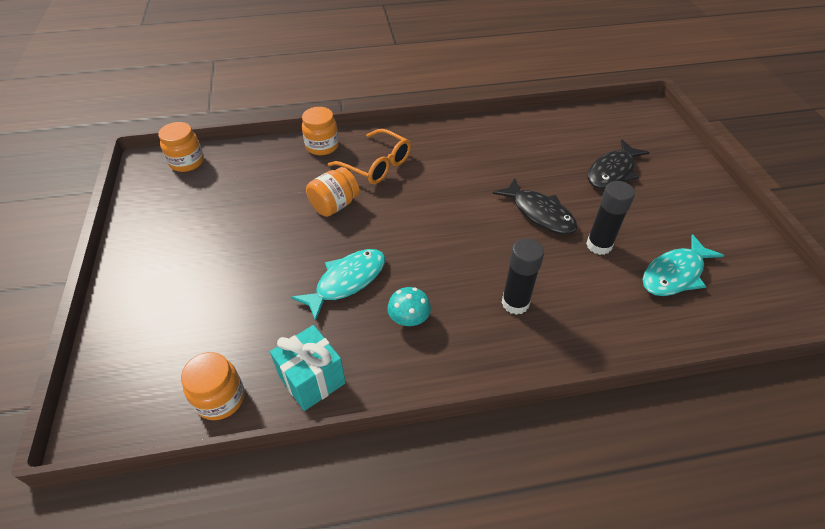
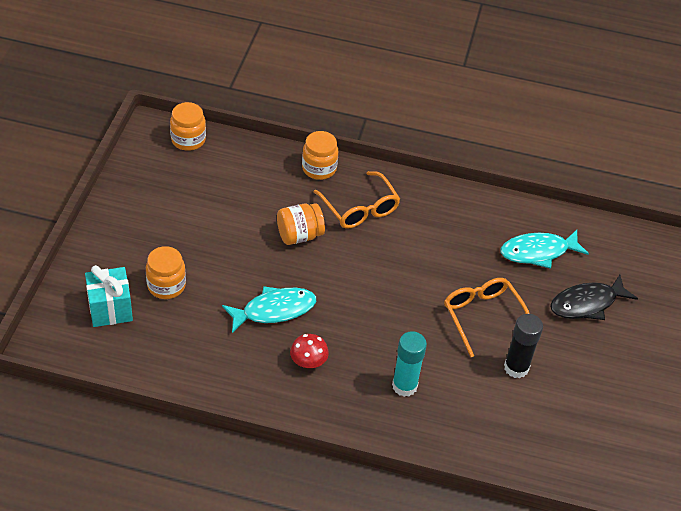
camera: 20 degrees right, 0 degrees up
(220, 398) = (136, 362): orange jar -> orange jar (166, 286)
(312, 379) = (208, 377): turquoise gift -> turquoise gift (110, 309)
(409, 318) = (308, 362): turquoise mushroom -> red mushroom
(515, 303) = (404, 386): black glue stick -> turquoise glue stick
(539, 213) = (482, 316): black fish -> orange glasses
(674, 274) = (566, 420): turquoise fish -> turquoise fish (538, 252)

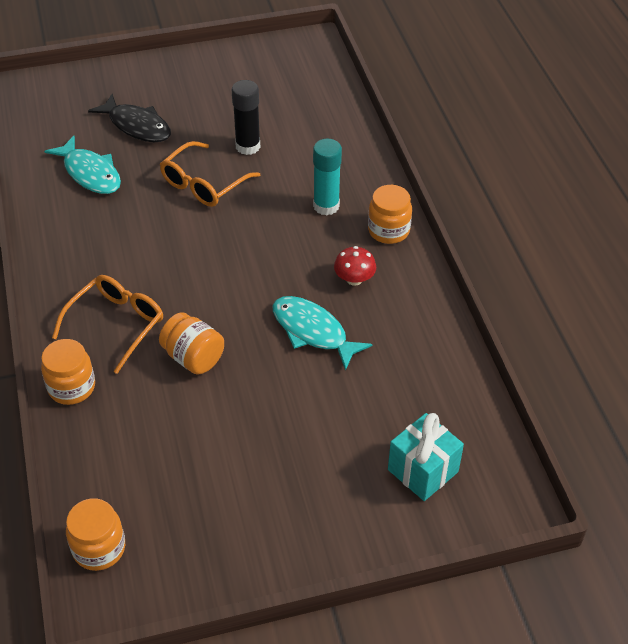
camera: 115 degrees left, 0 degrees up
(166, 286) = (352, 438): orange jar -> orange jar (388, 230)

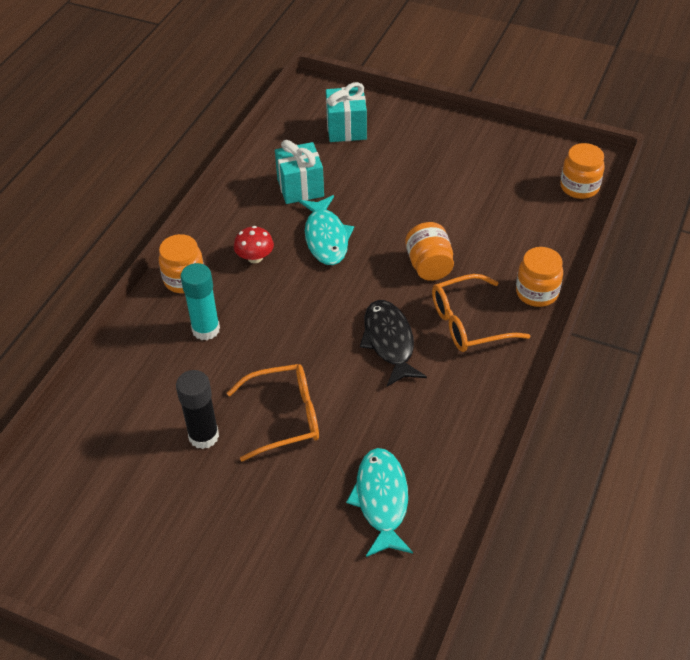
camera: 140 degrees left, 0 degrees up
(137, 126) = (285, 538): black fish -> black fish (389, 342)
(391, 368) = (300, 188): none -> turquoise gift

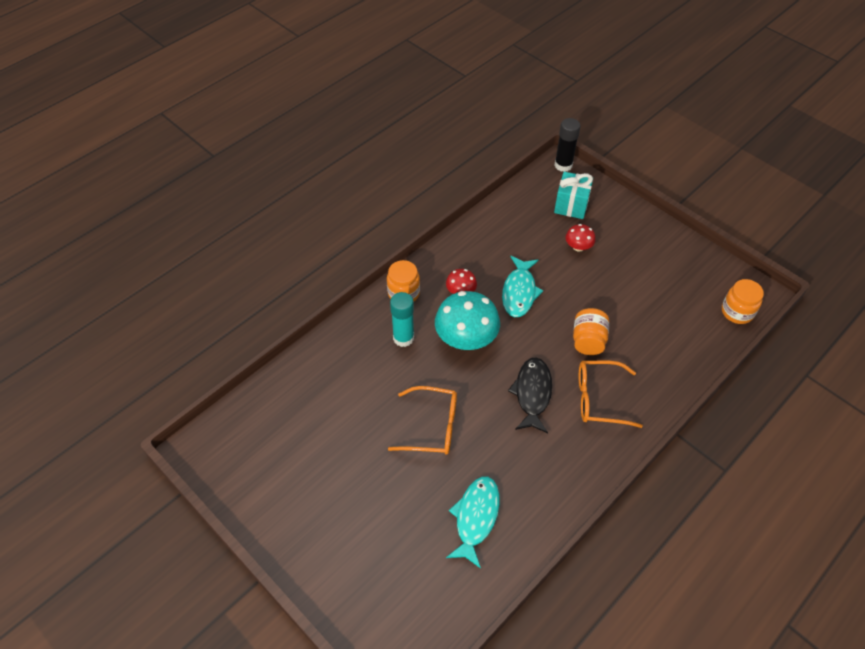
camera: 20 degrees right, 5 degrees up
(203, 436) = (370, 421): black glue stick -> black glue stick (563, 165)
(284, 307) = (466, 338): none -> turquoise mushroom
(300, 188) = (516, 245): turquoise gift -> none
(374, 170) = (578, 247): none -> red mushroom
(537, 292) = (663, 391): orange jar -> none

